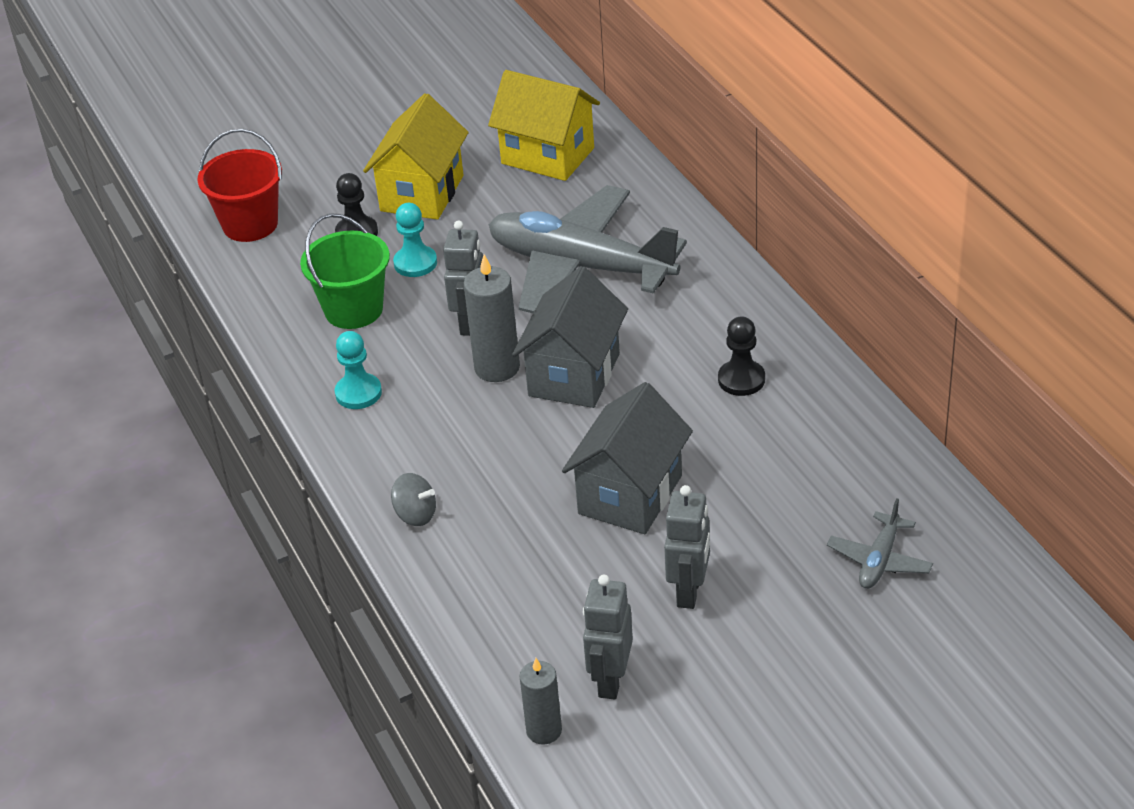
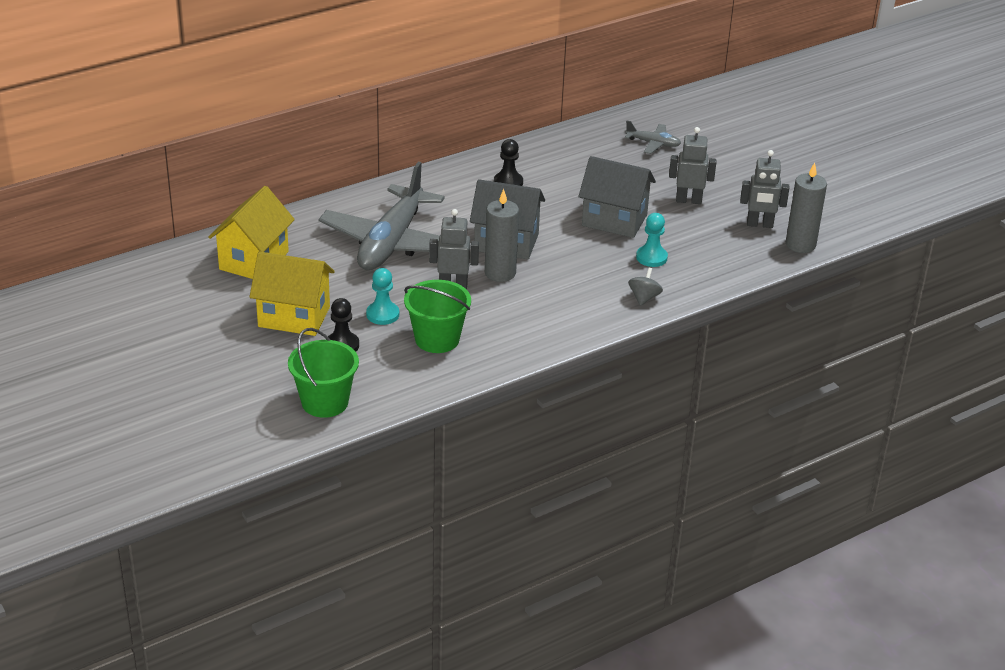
camera: 100 degrees left, 5 degrees down
(250, 224) = (325, 402): red bucket -> green bucket
(358, 393) = (529, 330): turquoise pawn -> turquoise pawn (651, 257)
(544, 730) = (800, 244): grey candle -> grey candle, size x1.54

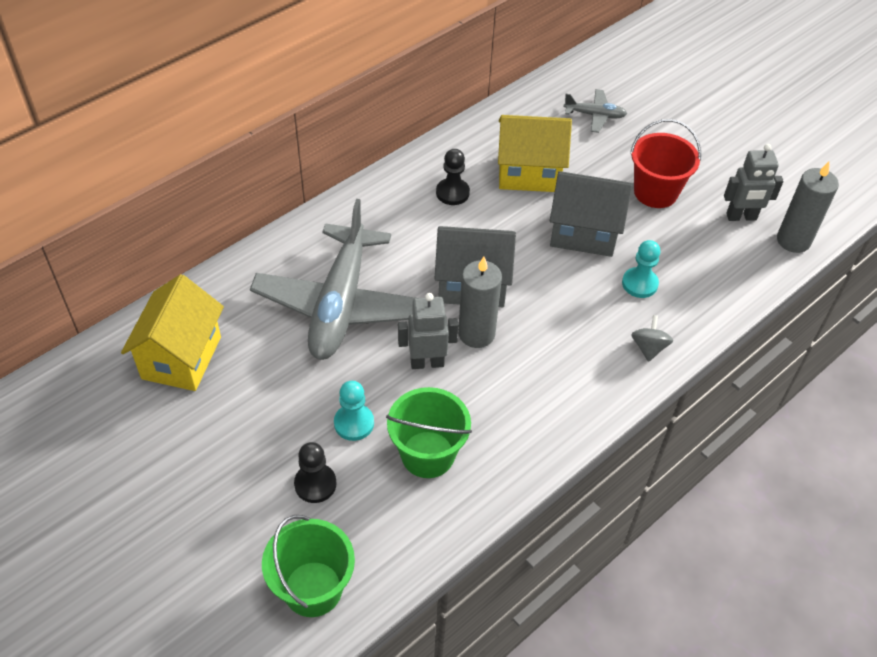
camera: 10 degrees left, 15 degrees up
(294, 317) = (247, 445): yellow house -> yellow house (528, 173)
(688, 200) = (655, 192): grey robot -> red bucket

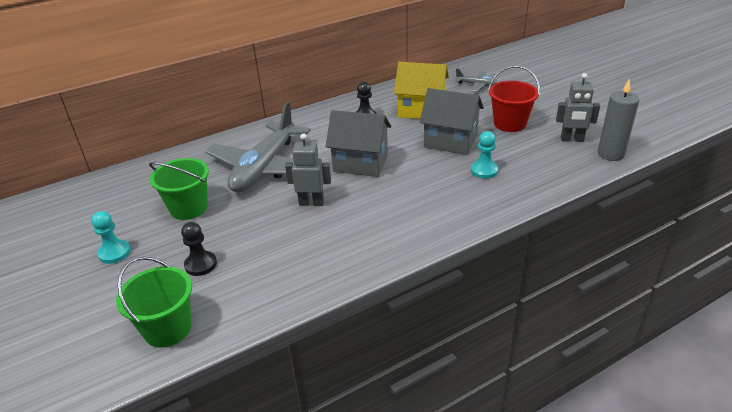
camera: 15 degrees right, 15 degrees down
(181, 358) = (147, 188): yellow house -> none
(354, 423) = (244, 232): turquoise pawn -> turquoise pawn (114, 253)
(427, 454) = (290, 255): green bucket -> green bucket (189, 208)
(476, 333) = (353, 189): grey candle -> none
(648, 348) = (480, 206): grey spinning top -> none

